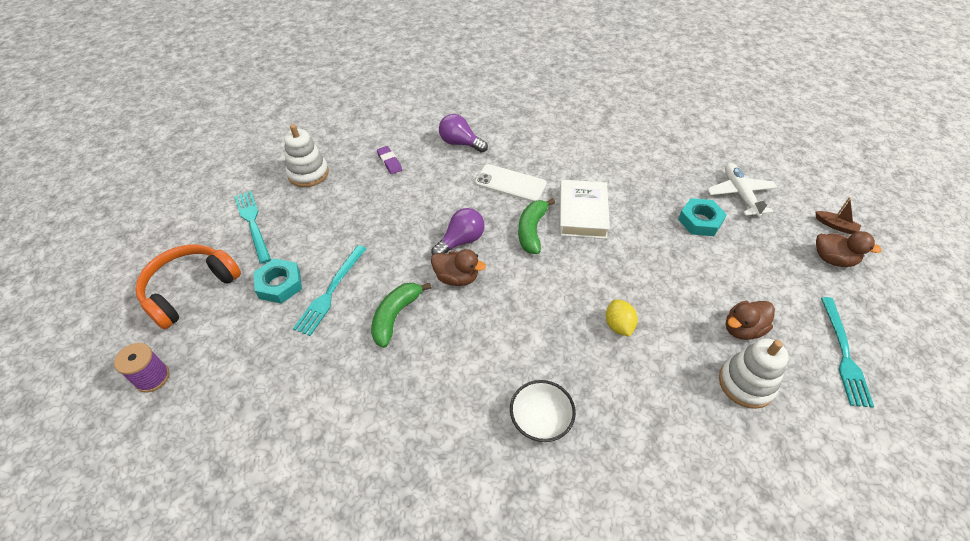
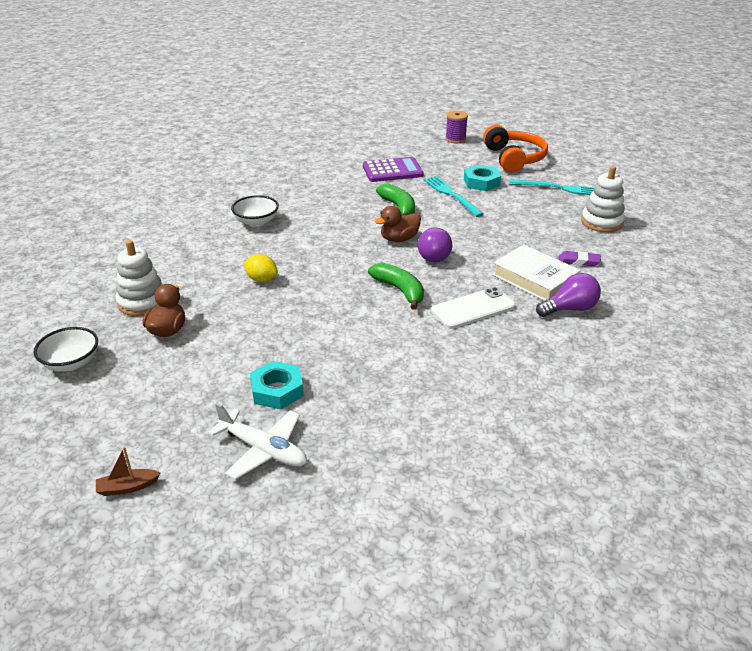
camera: 130 degrees right, 15 degrees down
(304, 382) = (392, 171): none -> purple calculator
(582, 213) = (383, 326): white book -> white book (535, 279)
(832, 259) = (114, 442): brown duck -> none
(844, 354) = (71, 363): turquoise fork -> white bowl

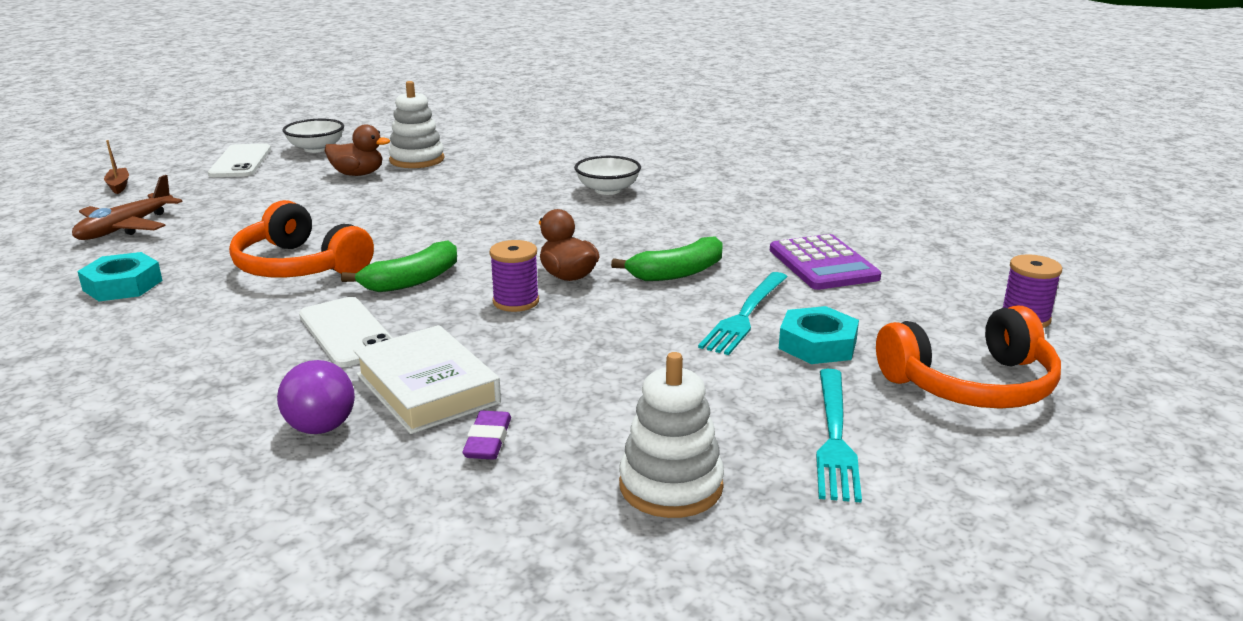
camera: 85 degrees right, 10 degrees down
(87, 409) = (240, 161): none -> white phone
(262, 279) = (455, 203): yellow lemon -> none
(263, 450) = (125, 228): white plane -> brown plane
(277, 390) = (220, 227): turquoise nut -> turquoise nut (122, 285)
(369, 338) = (299, 266): none -> orange headphones
(433, 255) = (516, 302): purple light bulb -> purple spool
(451, 195) = (745, 315): turquoise fork -> turquoise fork turned 150 degrees clockwise
(535, 279) = (427, 389): white book -> white book turned 75 degrees counterclockwise

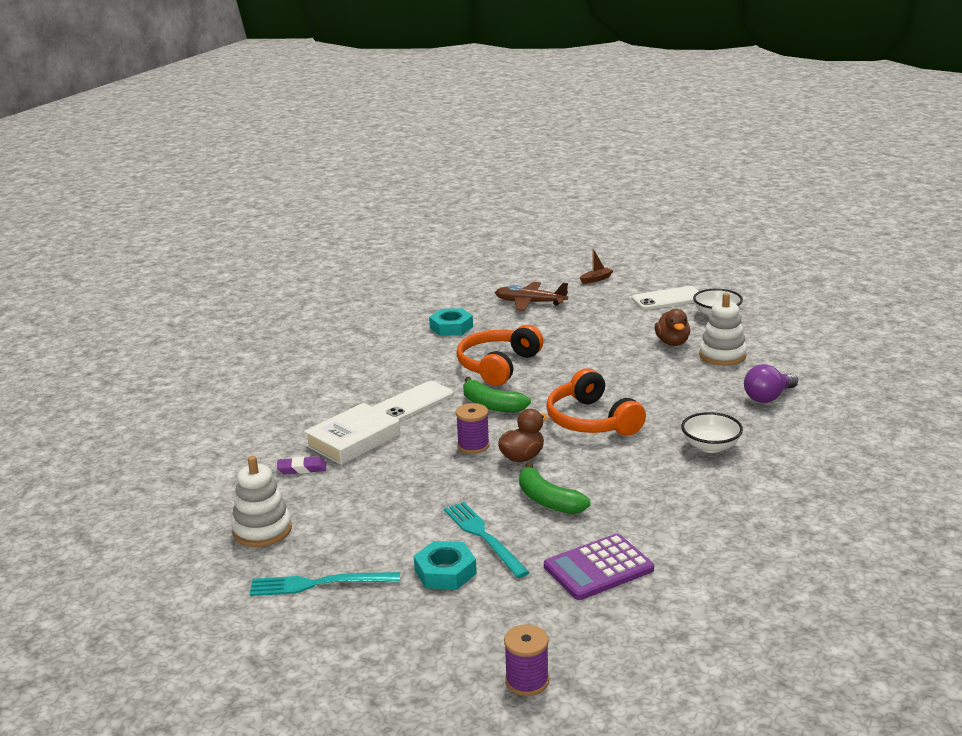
camera: 80 degrees right, 0 degrees up
(317, 419) = (317, 418): purple light bulb -> purple light bulb (768, 397)
(745, 315) = (484, 537): turquoise fork -> turquoise fork turned 45 degrees clockwise
(971, 384) = (400, 644): orange headphones -> orange headphones (591, 420)

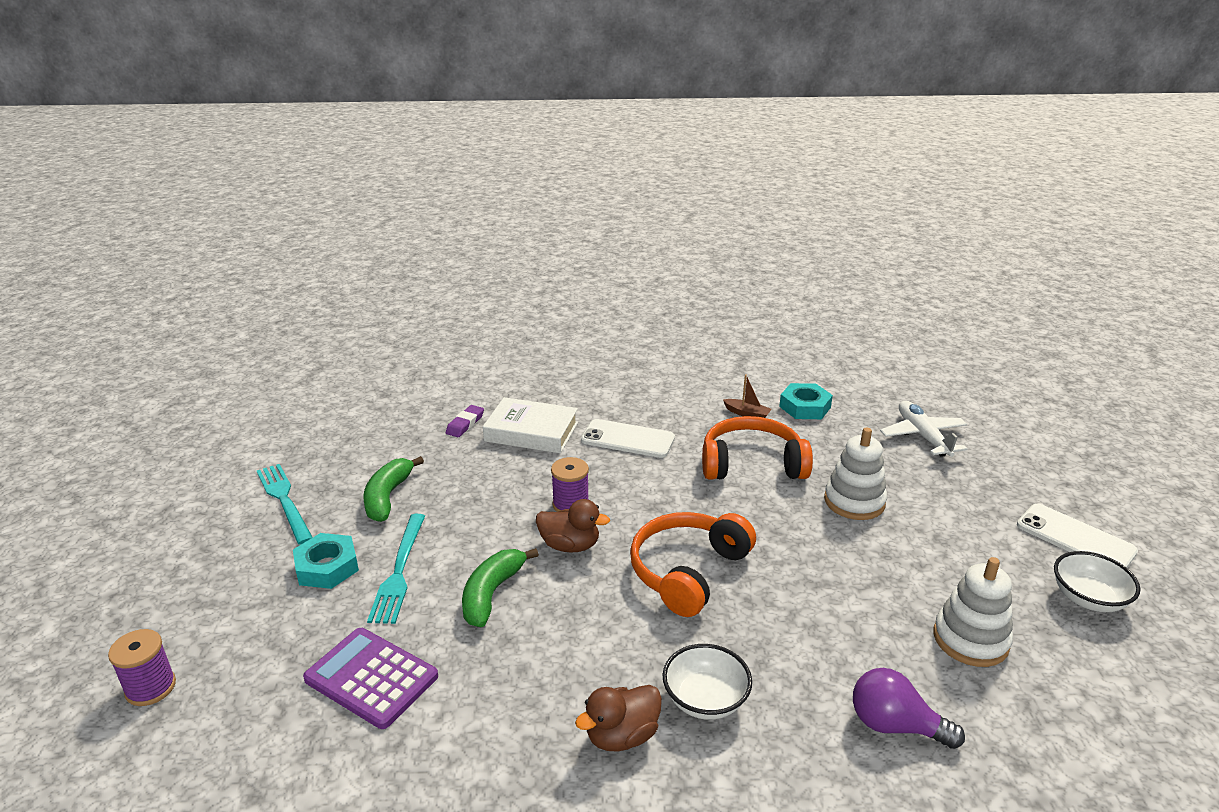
camera: 60 degrees right, 5 degrees up
(262, 530) = (356, 441): white stacking toy -> white stacking toy (854, 501)
(302, 469) = (465, 424): purple eraser -> purple eraser turned 60 degrees clockwise
(484, 537) = (399, 571): turquoise fork -> turquoise fork turned 150 degrees clockwise
(492, 405) = (663, 488): green banana -> green banana (388, 497)
(530, 303) = (923, 436): brown plane -> white plane
(596, 279) = (1048, 463): brown boat -> brown boat (747, 414)
(672, 342) = (954, 580): brown duck -> brown duck (622, 736)

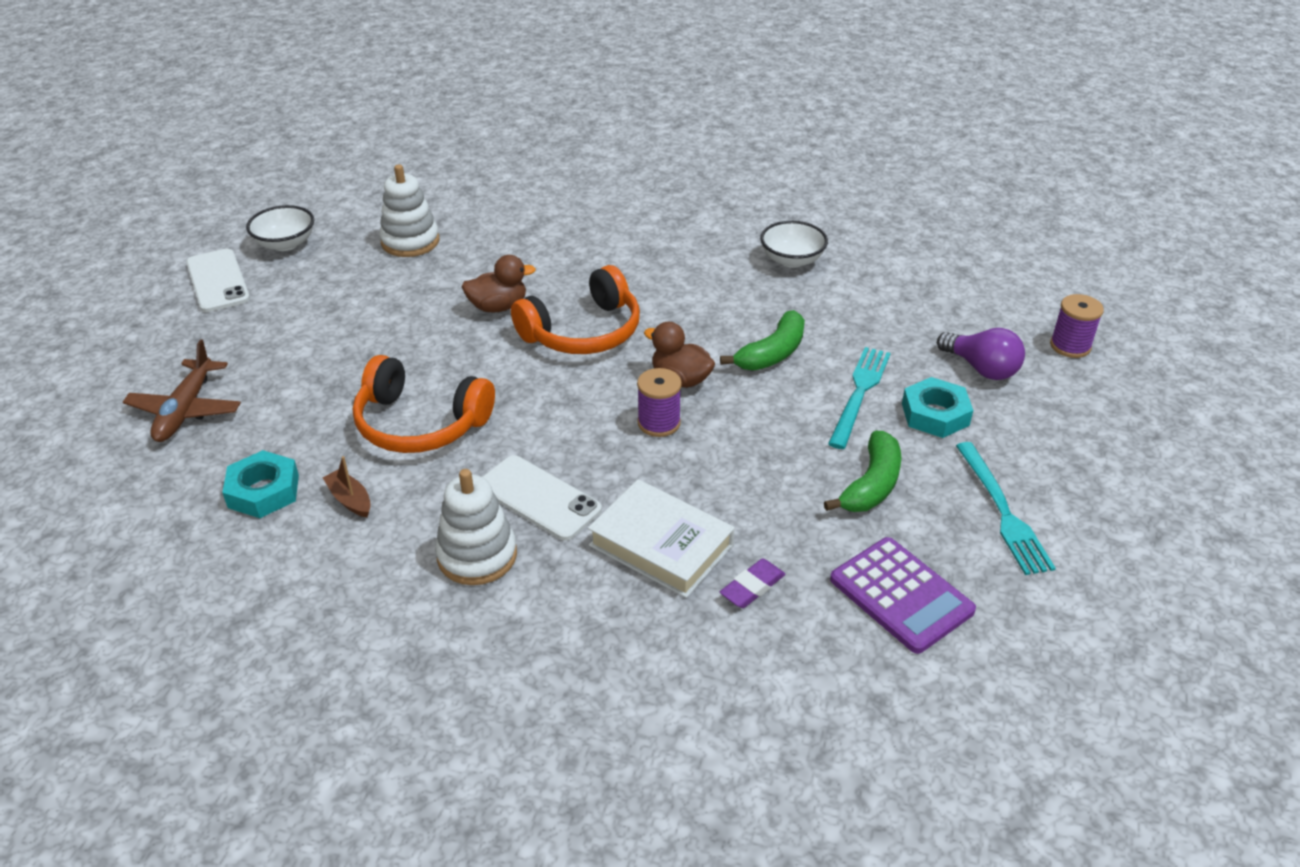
camera: 160 degrees left, 10 degrees up
(371, 678) = (884, 315): purple calculator -> purple calculator (901, 595)
(622, 736) = (705, 247): brown duck -> brown duck (498, 307)
(705, 700) = (635, 251): white bowl -> white bowl (792, 260)
(854, 501) = (363, 356): white stacking toy -> white stacking toy (477, 555)
(895, 725) = (520, 215): purple light bulb -> purple light bulb (981, 368)
(923, 436) = (185, 410): white plane -> brown plane

